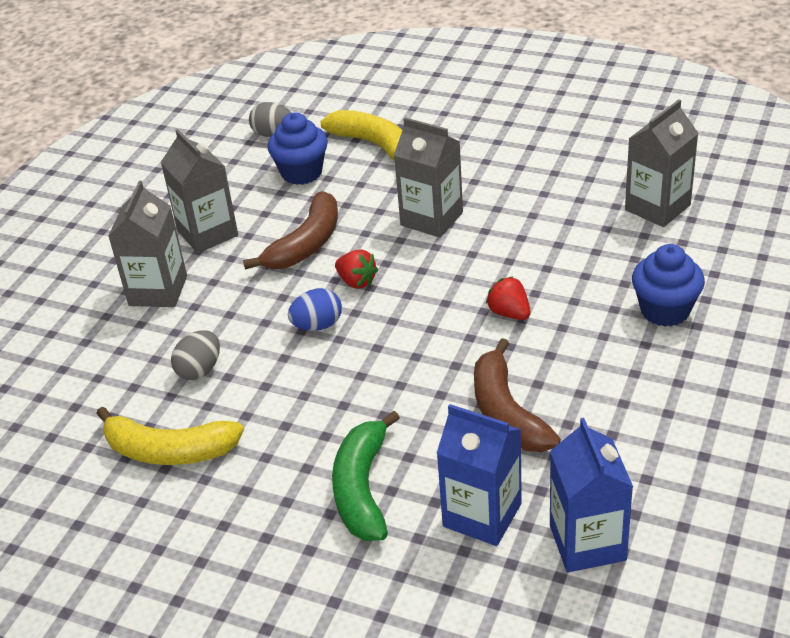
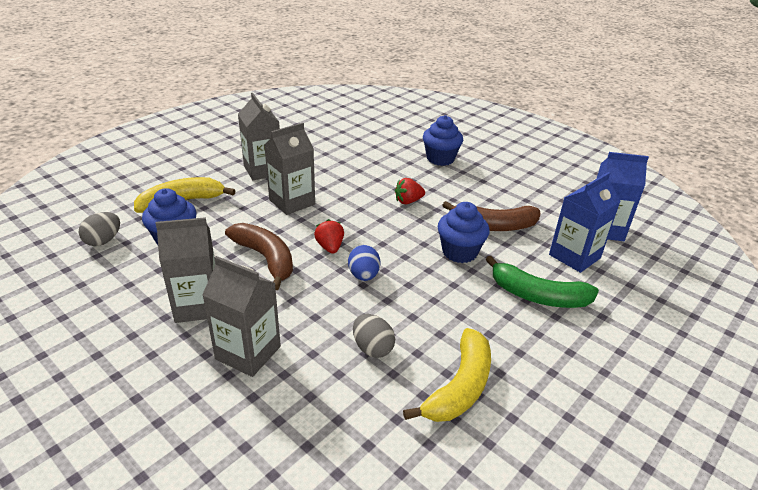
camera: 75 degrees left, 5 degrees down
(356, 281) = (330, 247): red strawberry -> red strawberry turned 75 degrees counterclockwise
(416, 393) = (459, 252): none -> blue cupcake
(657, 207) = (355, 136): grey carton -> grey carton (263, 170)

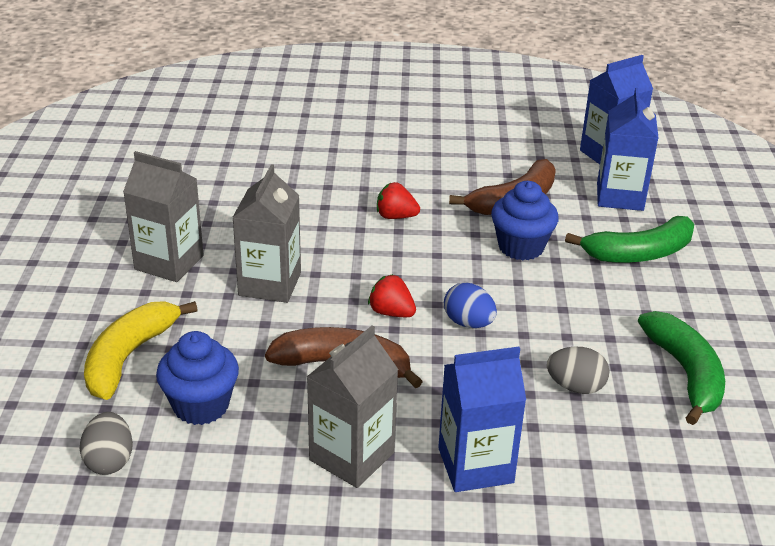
camera: 40 degrees left, 0 degrees up
(248, 352) = (475, 465): grey carton -> blue carton
(408, 201) = (395, 216): red strawberry -> red strawberry turned 75 degrees clockwise
(440, 159) = (358, 147): blue cupcake -> none
(459, 387) = (685, 373): yellow banana -> green banana

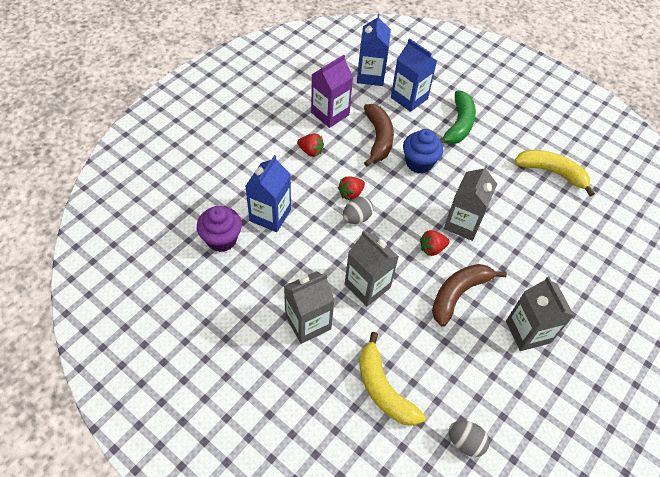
camera: 55 degrees left, 20 degrees up
(201, 406) = (449, 376): blue cupcake -> none
(219, 162) = (221, 239): none -> purple cupcake
(421, 164) = (311, 151): none -> red strawberry
(468, 323) = (463, 223): blue egg -> grey carton
(475, 465) = (562, 287): blue carton -> blue carton (270, 215)
(499, 153) = (330, 114): none -> purple carton
(575, 387) = (535, 216): grey egg -> grey egg (356, 218)
(685, 373) = (552, 172): green banana -> yellow banana

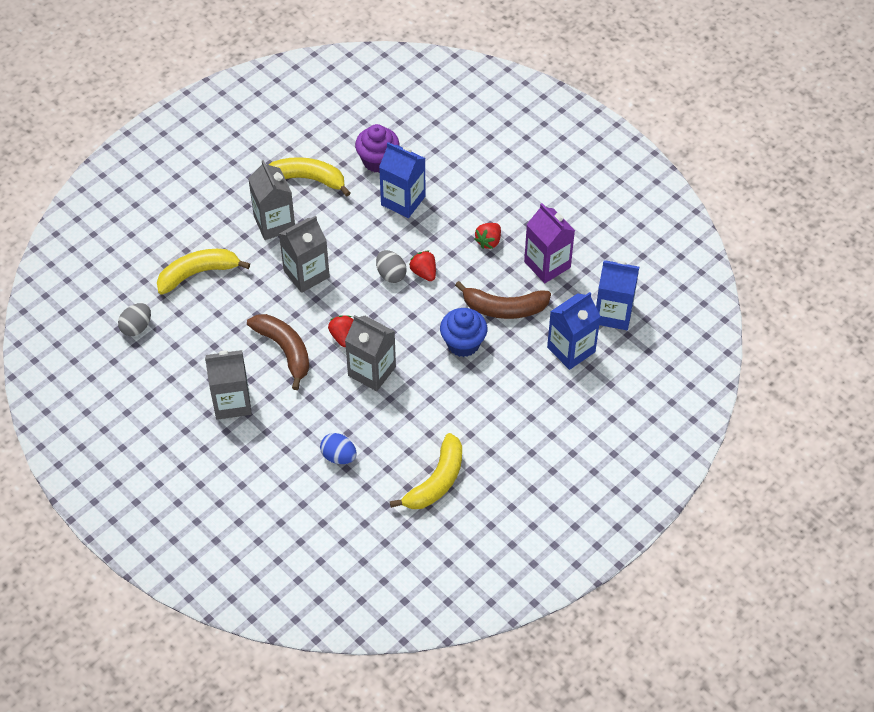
camera: 100 degrees right, 0 degrees up
(247, 299) = (307, 179): none -> yellow banana
(458, 125) = (522, 396): green banana -> none
(554, 239) = (339, 456): none -> blue egg

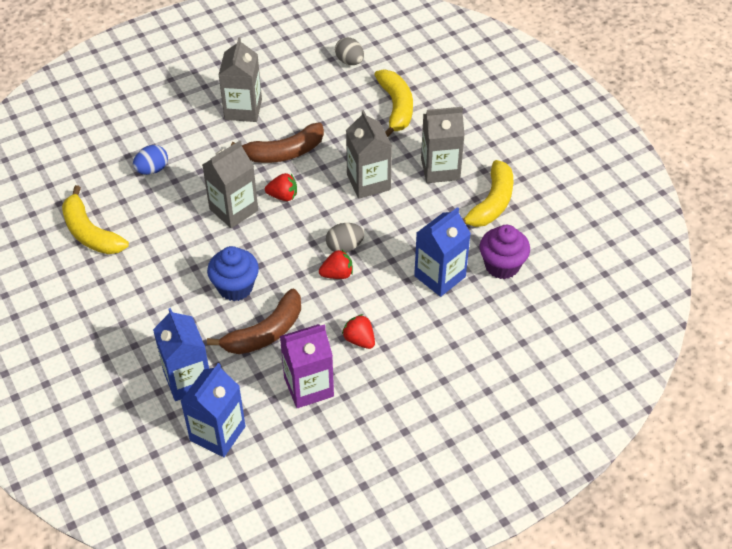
camera: 105 degrees right, 5 degrees down
(504, 308) = (265, 332): brown banana -> brown banana turned 150 degrees counterclockwise

